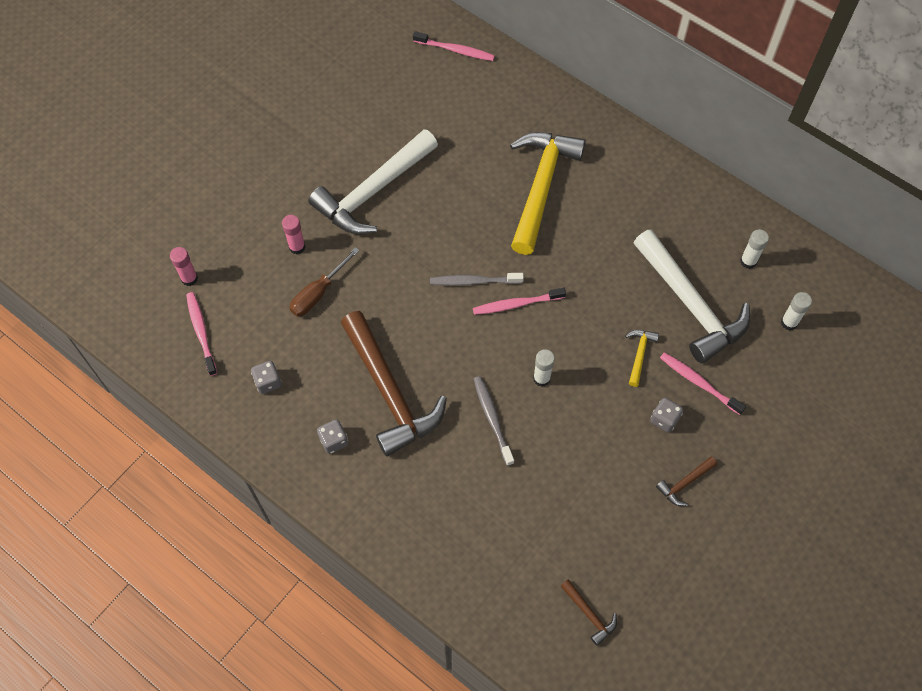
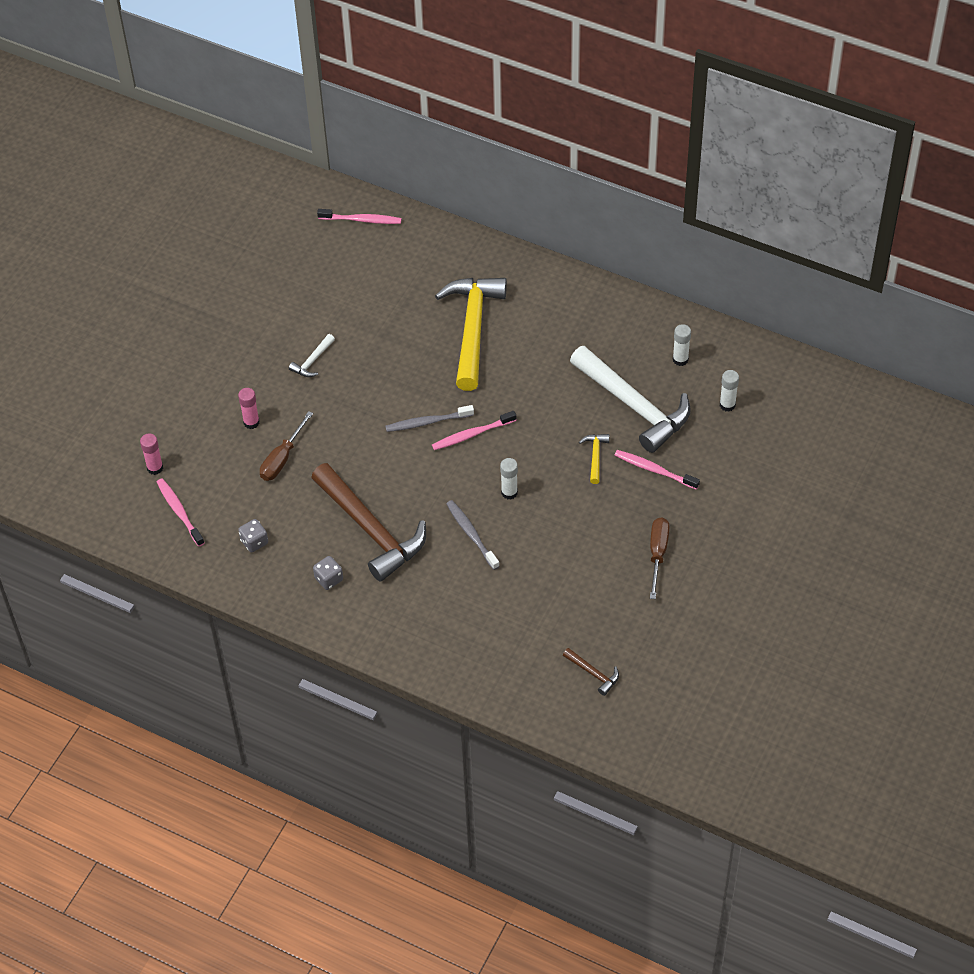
camera: 10 degrees left, 10 degrees down
(373, 191) = (312, 361): white hammer -> white hammer, size x0.41
(664, 419) = (629, 506): grey dice -> none
(685, 483) = (657, 554): brown hammer -> brown screwdriver

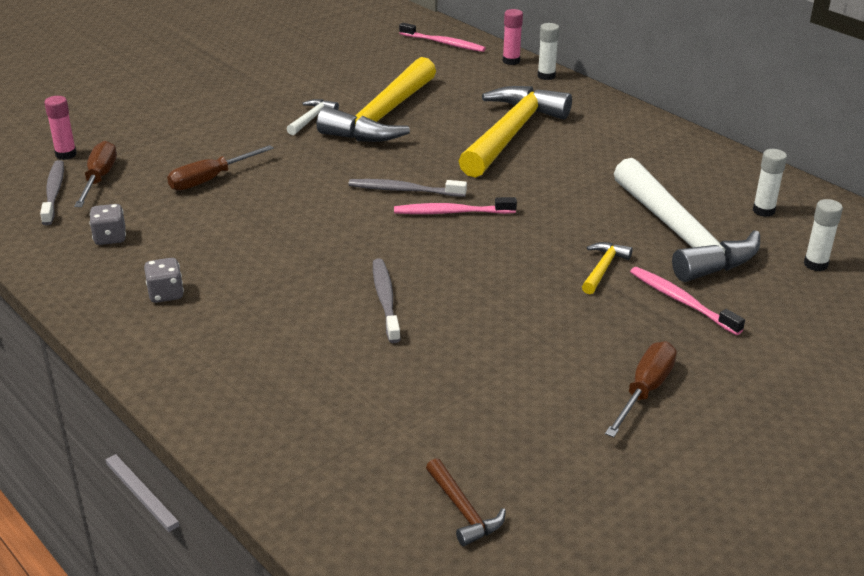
camera: 20 degrees right, 20 degrees down
(179, 511) = (54, 193): pink toothbrush -> grey toothbrush
(200, 486) = (99, 179): none -> brown screwdriver
(251, 422) = (203, 146): pink glue stick -> pink glue stick (511, 61)
(312, 361) = (311, 118): white hammer -> white hammer turned 150 degrees clockwise
(366, 339) = (383, 116): none -> yellow hammer
(371, 529) = (259, 262): brown hammer -> none
(509, 492) = (464, 273): white glue stick -> white glue stick (546, 76)

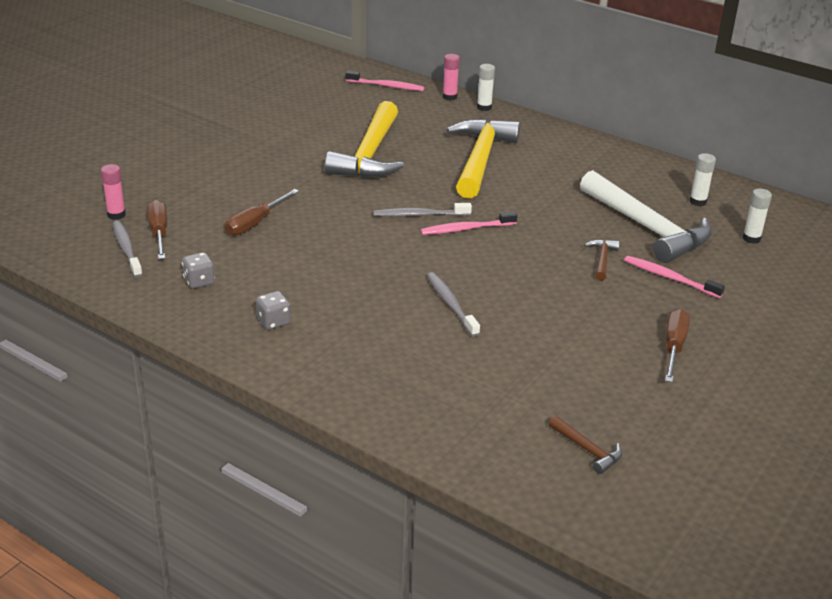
camera: 15 degrees left, 0 degrees up
(311, 118) = (311, 162): white hammer -> none
(603, 269) = (602, 260): yellow hammer -> brown hammer

